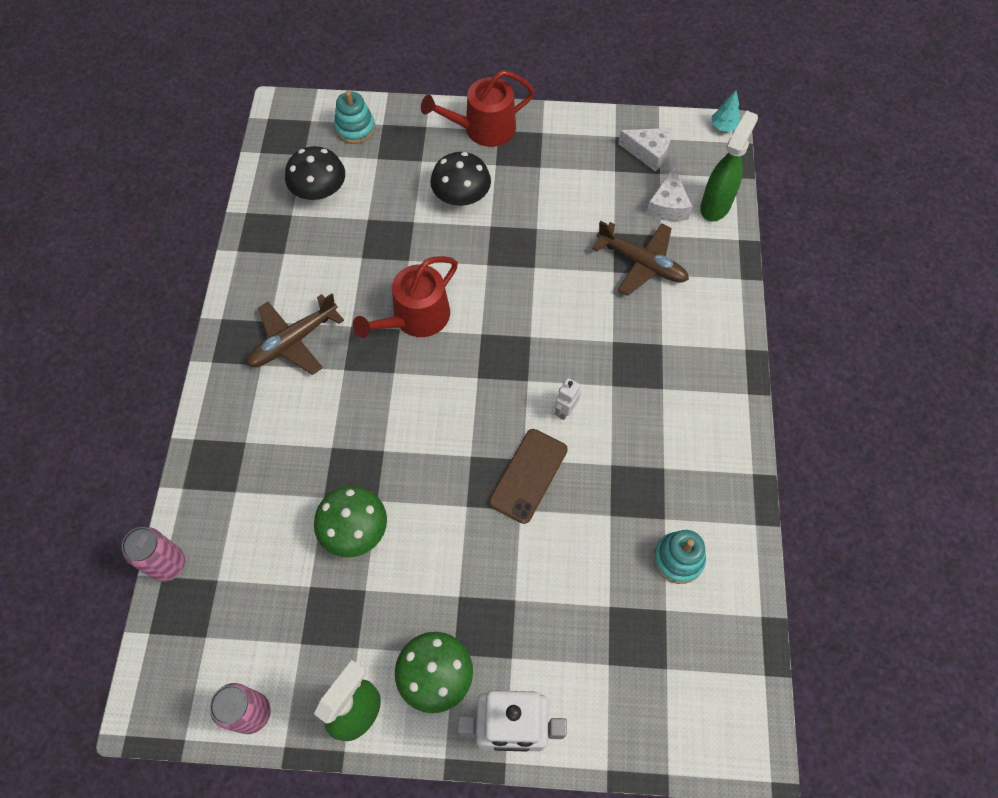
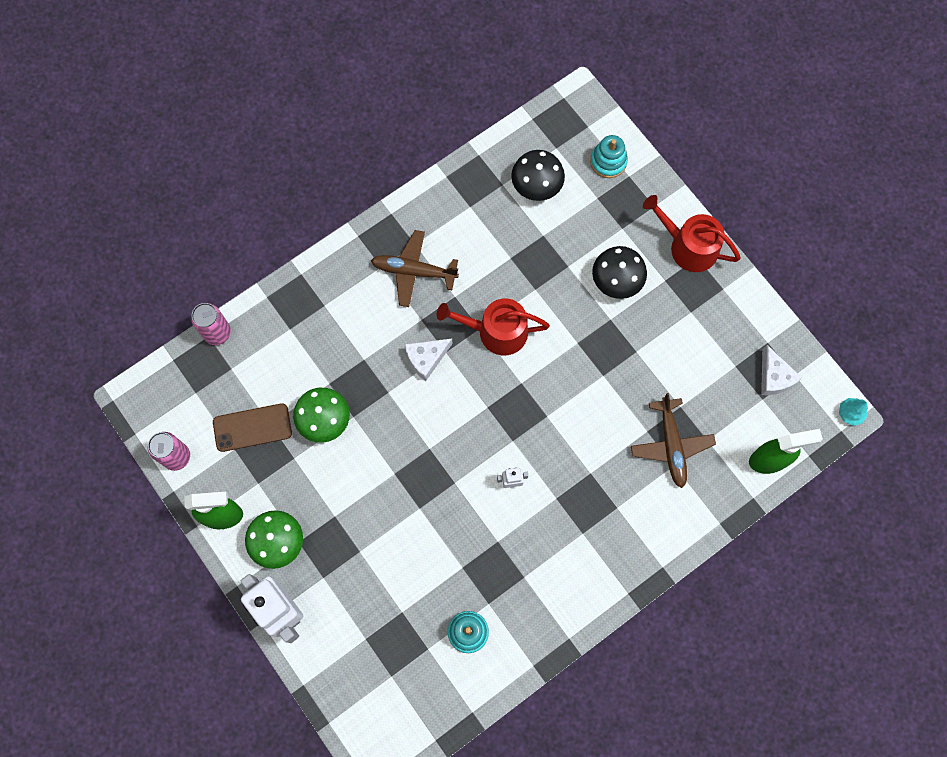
camera: 50 degrees right, 10 degrees up
(528, 475) = (446, 495): brown phone -> brown phone (252, 427)
(668, 205) = (738, 426): white cheese -> white cheese (426, 359)

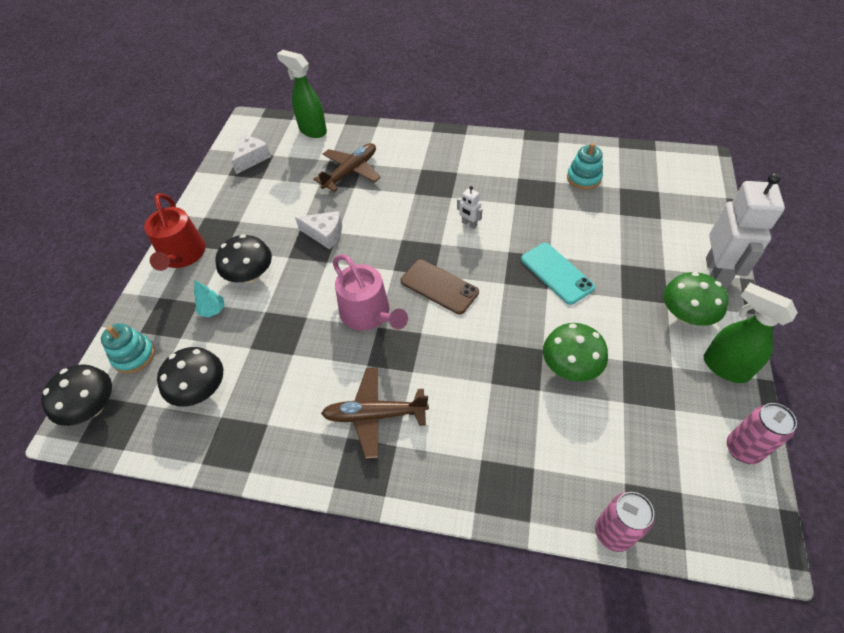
camera: 130 degrees left, 20 degrees down
(252, 427) = (643, 413): brown phone -> brown phone (439, 286)
(399, 495) = (556, 273): none -> turquoise phone
(413, 271) = (374, 415): brown plane -> brown plane turned 120 degrees clockwise
(426, 359) = (441, 340): white cheese -> white cheese (324, 234)
(496, 331) = (368, 314): red watering can -> pink watering can
(585, 117) = (92, 407): none -> black mushroom
(850, 413) = (245, 119): turquoise tree -> turquoise tree (213, 310)

